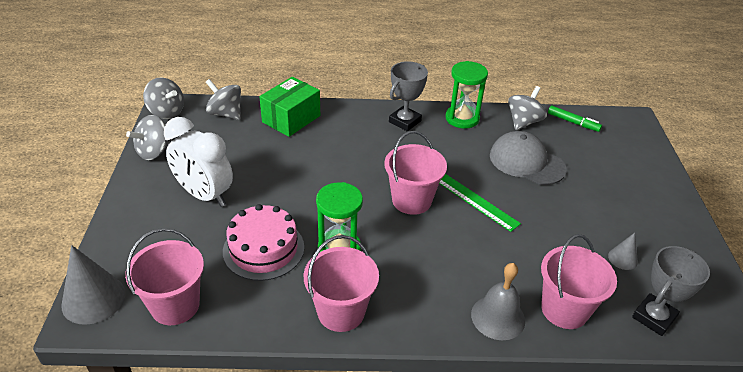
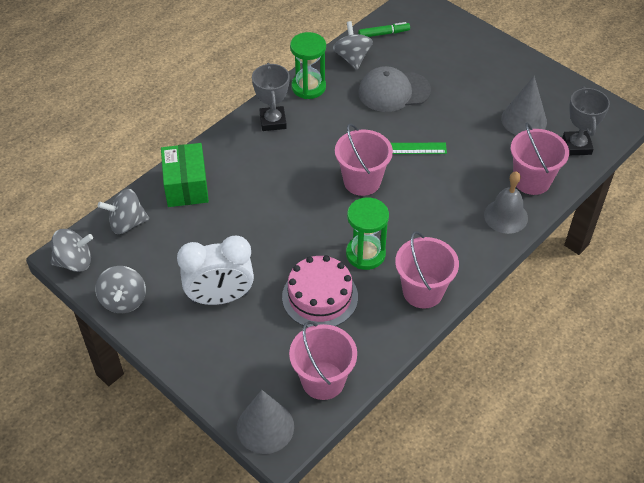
camera: 45 degrees left, 10 degrees up
(622, 258) = (523, 120): grey cone -> grey cone, size x1.91

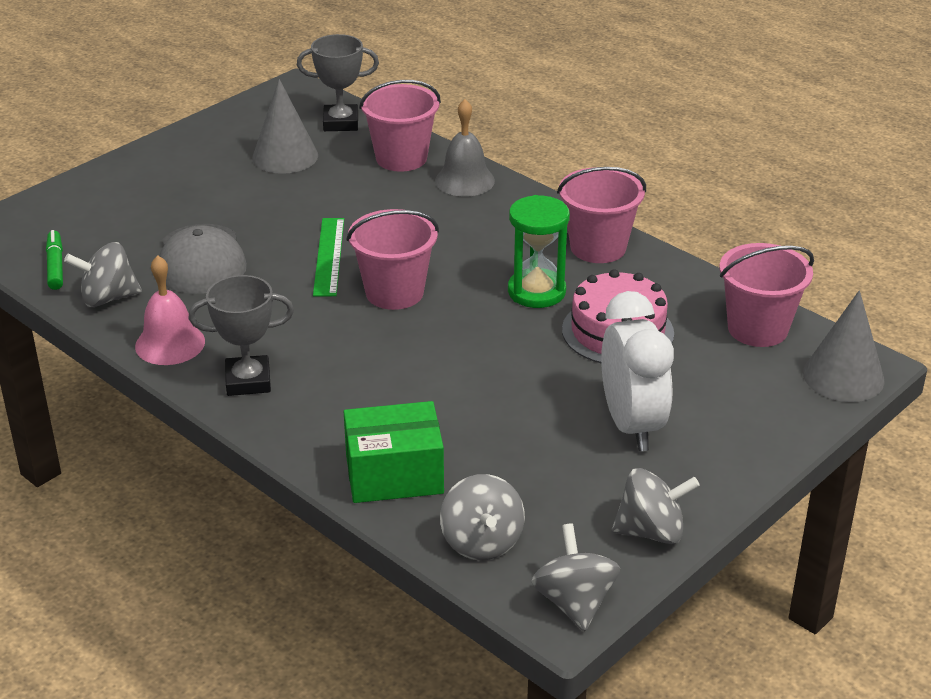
camera: 90 degrees left, 15 degrees down
(308, 87) = (170, 343): green hourglass -> pink bell

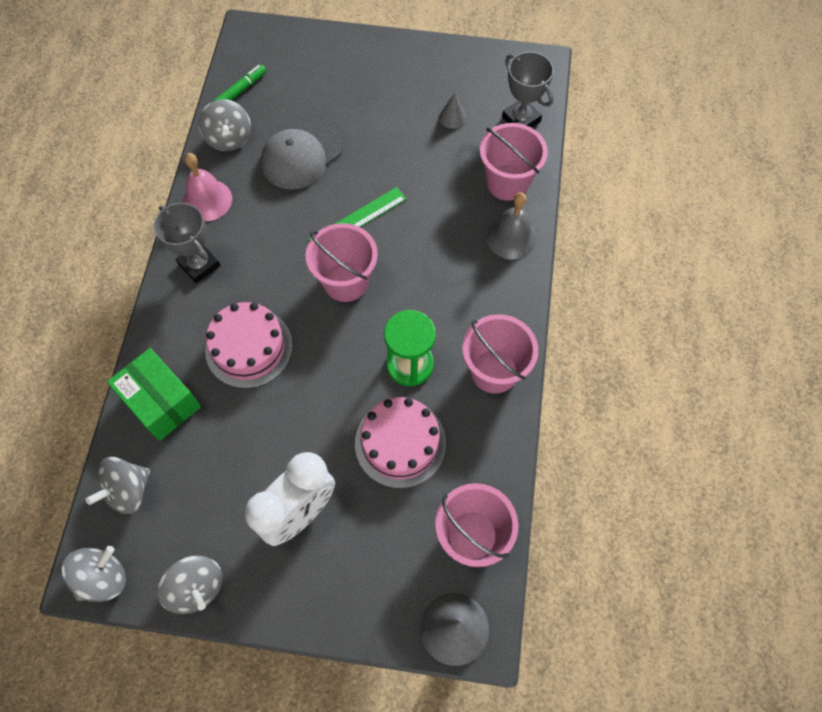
camera: 55 degrees right, 30 degrees up
(108, 298) = (229, 138): grey spinning top -> grey spinning top turned 150 degrees counterclockwise
(285, 156) = (452, 117): grey cone -> grey cone, size x0.52
(398, 385) = (249, 347): none -> pink cake

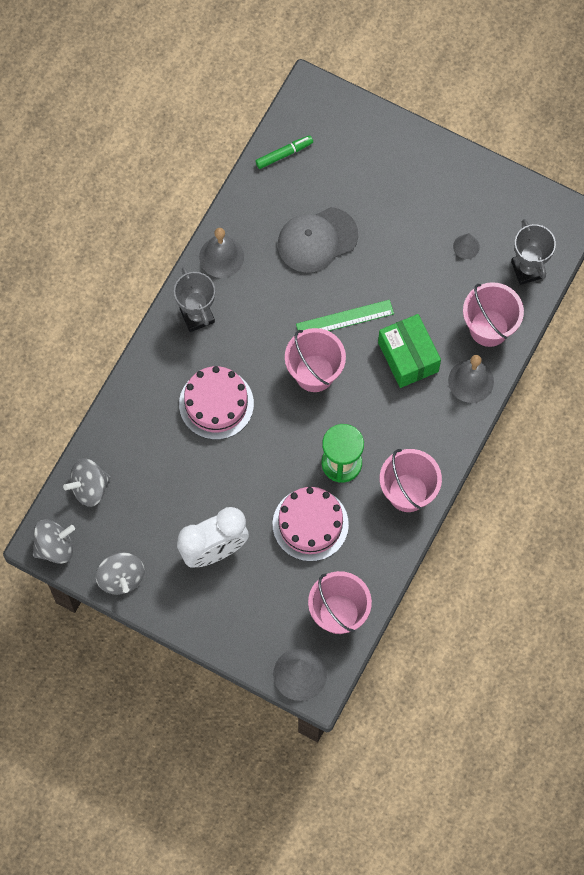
camera: 20 degrees right, 5 degrees up
(161, 402) = (133, 425): green box -> green box (408, 357)
(207, 200) = (221, 257): pink bell -> grey bell
(229, 138) = (258, 201): grey spinning top -> none

